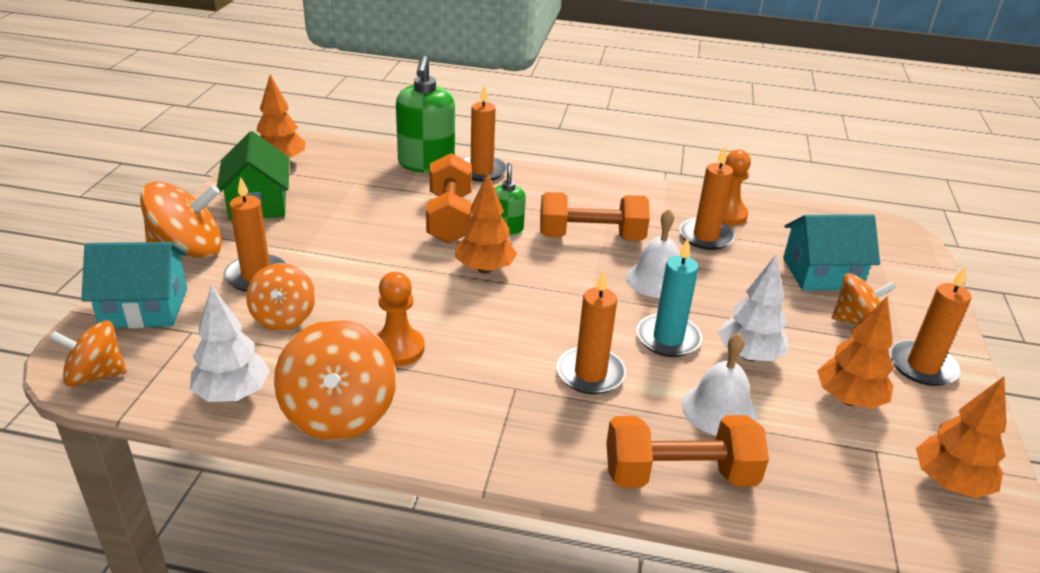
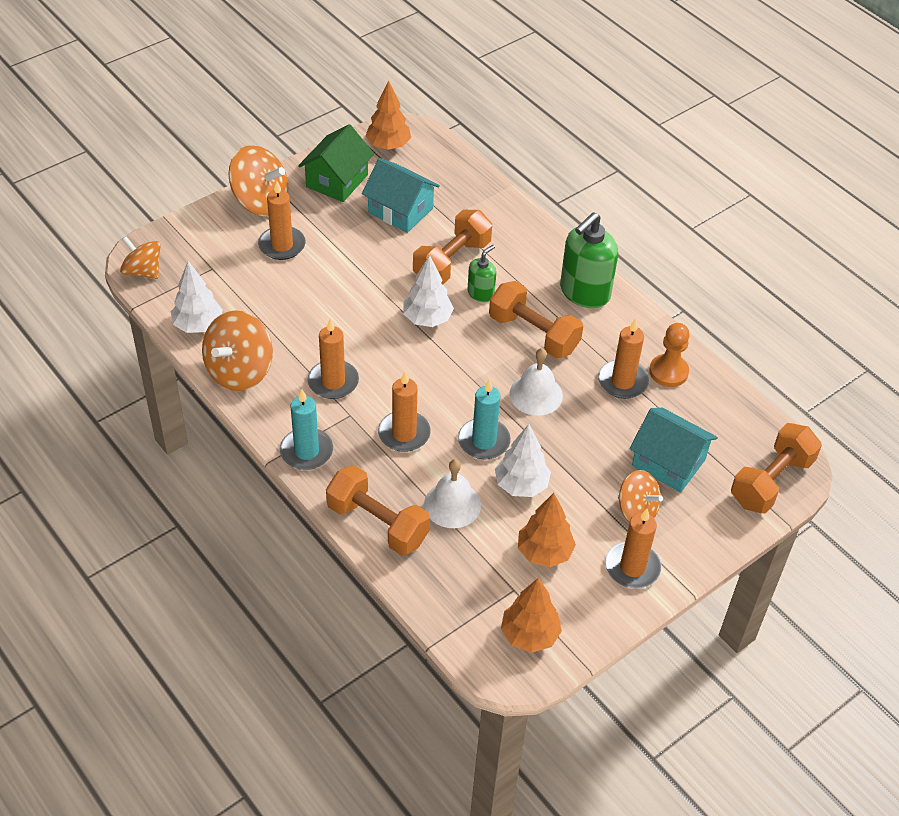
camera: 40 degrees right, 15 degrees up
(144, 307) = (201, 236): turquoise house -> turquoise house (400, 210)
(284, 317) = (269, 287): orange spinning top -> none
(398, 349) = (311, 348): orange pawn -> none
(426, 164) = (490, 199): green soap dispenser -> green soap dispenser (584, 292)
(481, 171) = (525, 228): orange candle -> orange candle (333, 382)
(485, 269) = (427, 319): orange tree -> white tree
(514, 450) = (306, 451): none -> turquoise candle
(900, 248) = (771, 481): none -> orange dumbbell

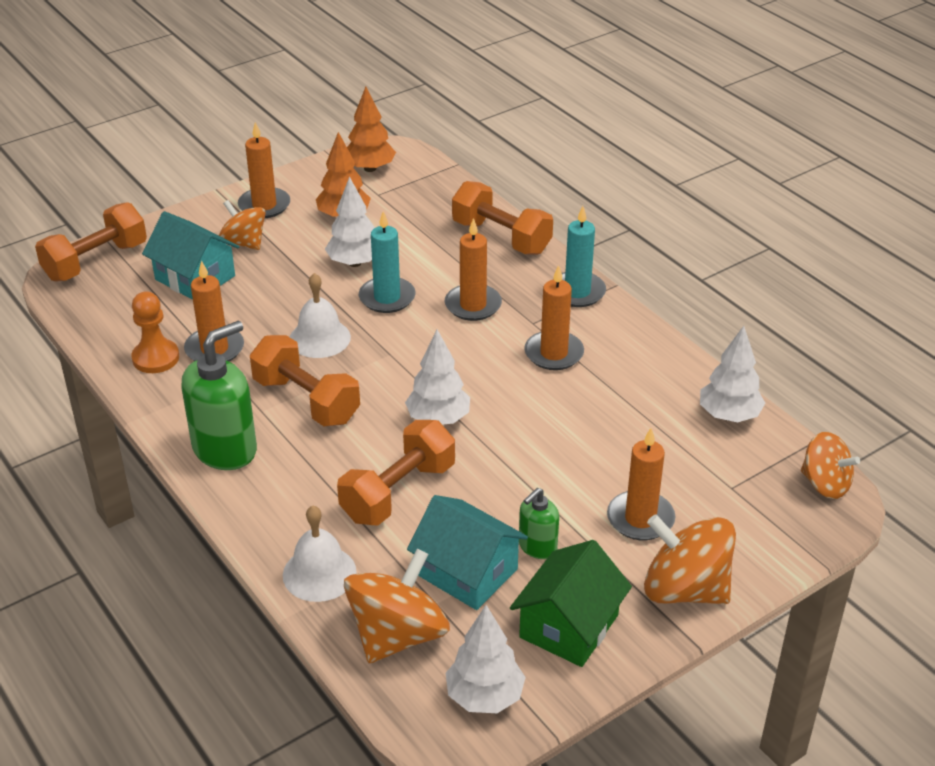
camera: 175 degrees left, 10 degrees down
(239, 371) = (665, 365): orange spinning top -> orange spinning top (397, 635)
(388, 145) = (485, 696): orange tree -> white tree
(452, 504) = (427, 249): white bell -> white bell (319, 573)
(481, 293) = (364, 450): green soap dispenser -> green soap dispenser (537, 546)

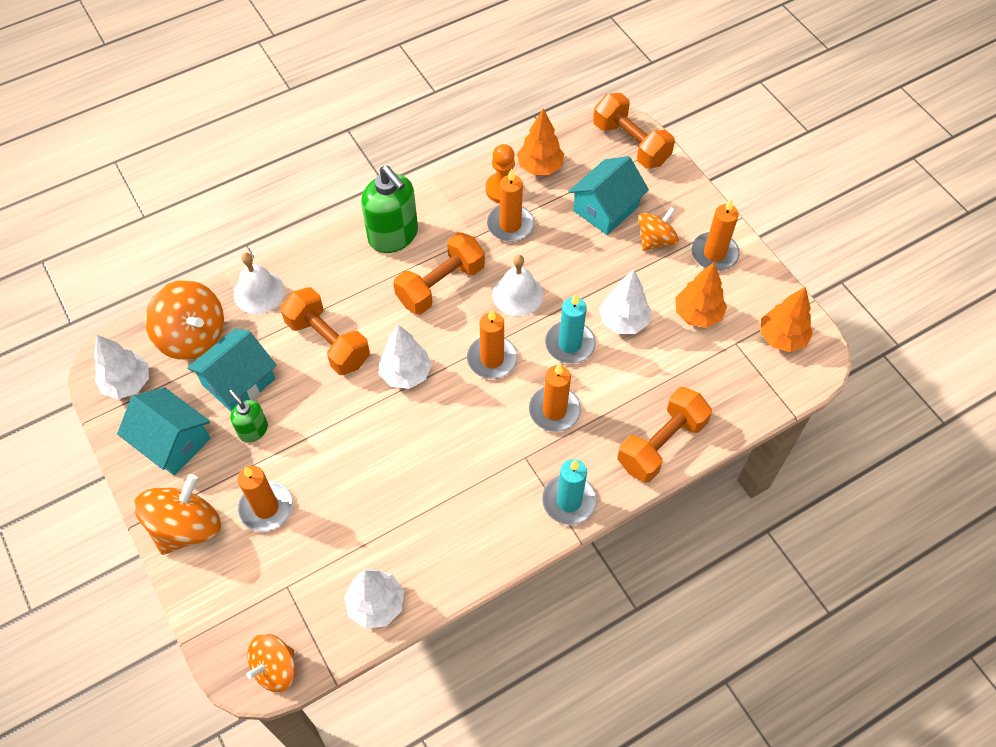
camera: 95 degrees right, 20 degrees up
(123, 330) = (540, 167): none -> orange tree
(554, 353) = (479, 469): orange candle -> orange candle (492, 359)
(569, 626) = (172, 441): green house -> turquoise house

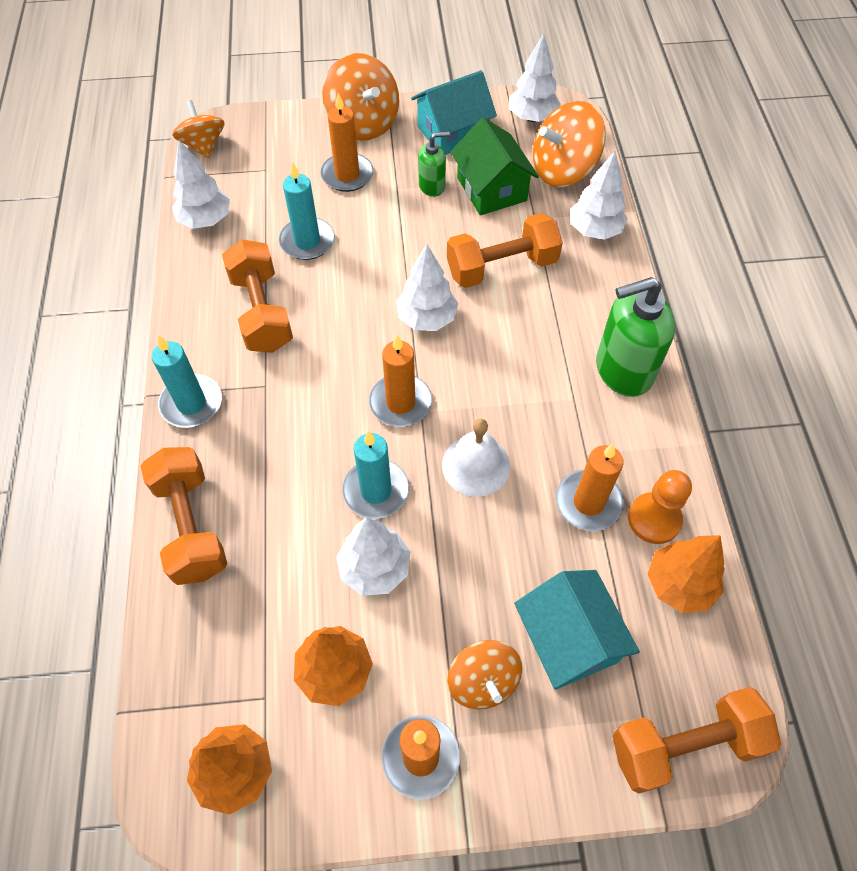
camera: 115 degrees right, 0 degrees up
(238, 381) = (491, 189): turquoise house -> green house
(259, 292) = (594, 230): white bell -> white tree
(364, 501) = (307, 241): none -> turquoise candle
(440, 285) = (528, 391): orange dumbbell -> orange dumbbell (262, 312)
(554, 410) = (301, 436): orange candle -> none

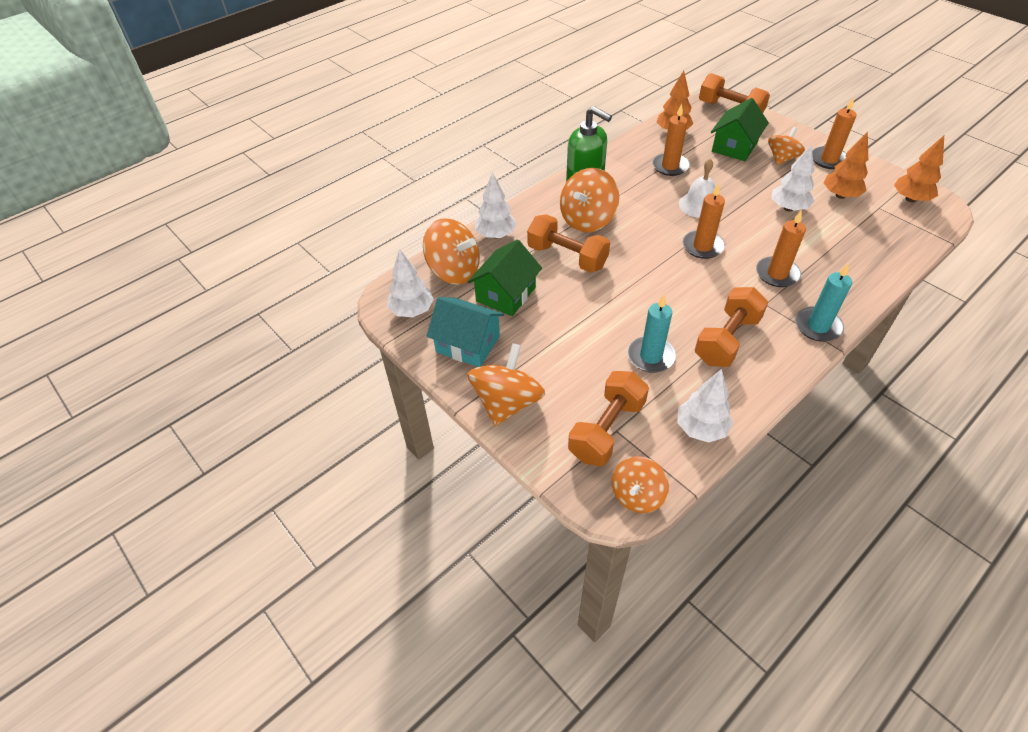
camera: 125 degrees left, 10 degrees down
(191, 526) = (865, 277): orange dumbbell -> orange dumbbell (607, 430)
(347, 175) = (570, 376): orange candle -> orange candle (777, 274)
(376, 491) = (756, 228): turquoise candle -> none
(427, 318) = (640, 266): white tree -> none
(432, 186) = (533, 324): green soap dispenser -> none
(549, 326) = (587, 220): none -> orange spinning top
(568, 639) = (734, 147): turquoise house -> green house
(654, 519) = (653, 147): orange pawn -> none

